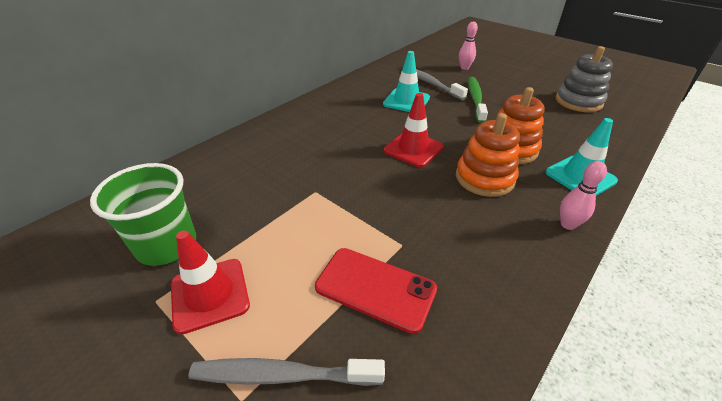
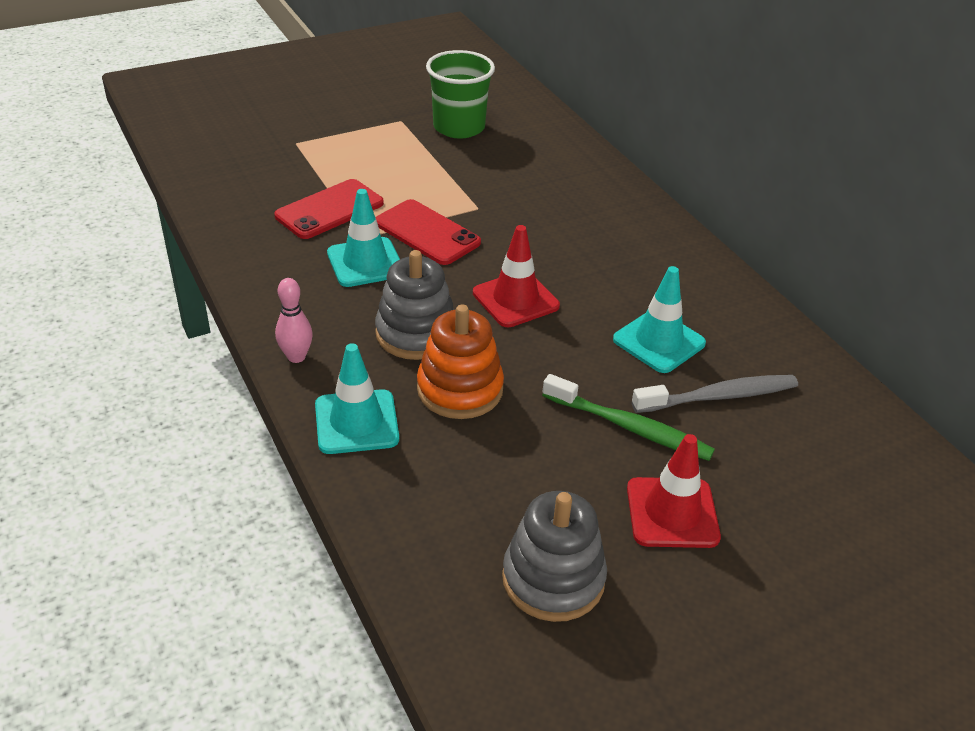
camera: 110 degrees right, 0 degrees up
(210, 294) = (388, 140): red traffic cone -> red traffic cone (672, 513)
(284, 375) = (297, 159): grey toothbrush -> none
(368, 209) = (427, 233): none -> red phone
(434, 230) = (365, 262): none -> turquoise traffic cone
(464, 68) = (783, 481): pink bowling pin -> none
(484, 178) = (416, 333): orange stacking toy -> grey stacking toy

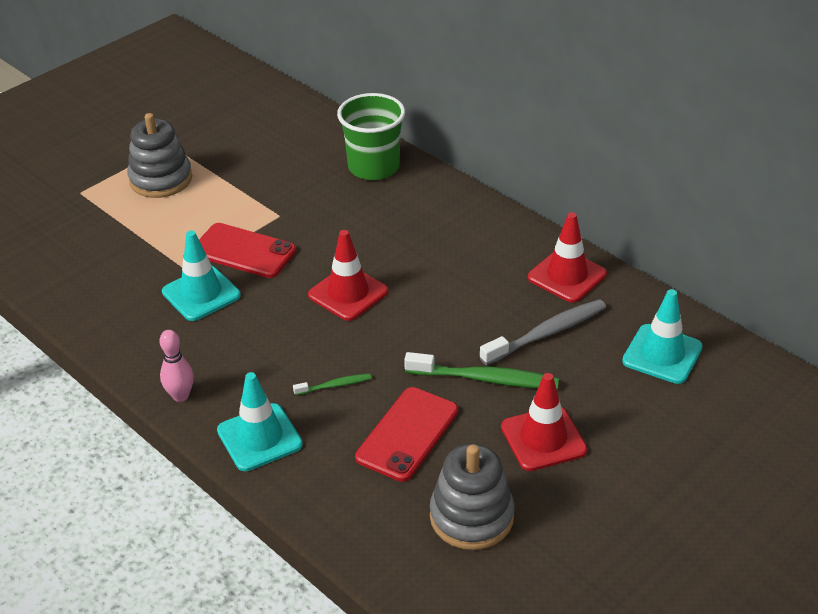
camera: 15 degrees left, 0 degrees up
(329, 210) = (144, 251): red phone -> red phone (407, 434)
(416, 333) = (275, 347): grey stacking toy -> grey stacking toy (161, 179)
(459, 127) = (227, 139): green cup -> green cup (374, 167)
(460, 389) = (334, 385): orange stacking toy -> green toothbrush
(659, 341) = (482, 299): turquoise traffic cone -> turquoise traffic cone (662, 354)
(764, 341) = (567, 276): none -> red traffic cone

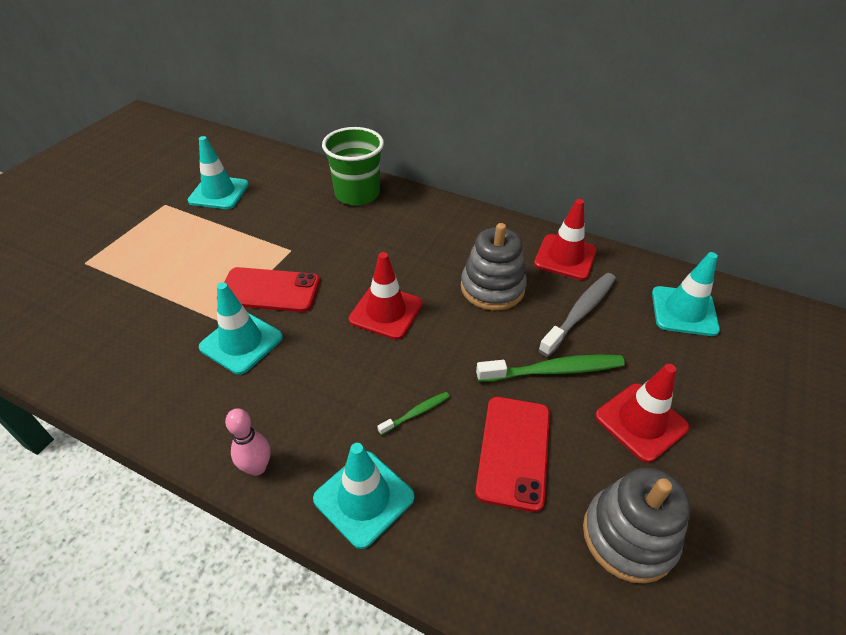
camera: 20 degrees left, 5 degrees up
(161, 179) = (165, 236): grey stacking toy -> grey stacking toy (492, 288)
(228, 141) = (219, 193): none -> turquoise traffic cone

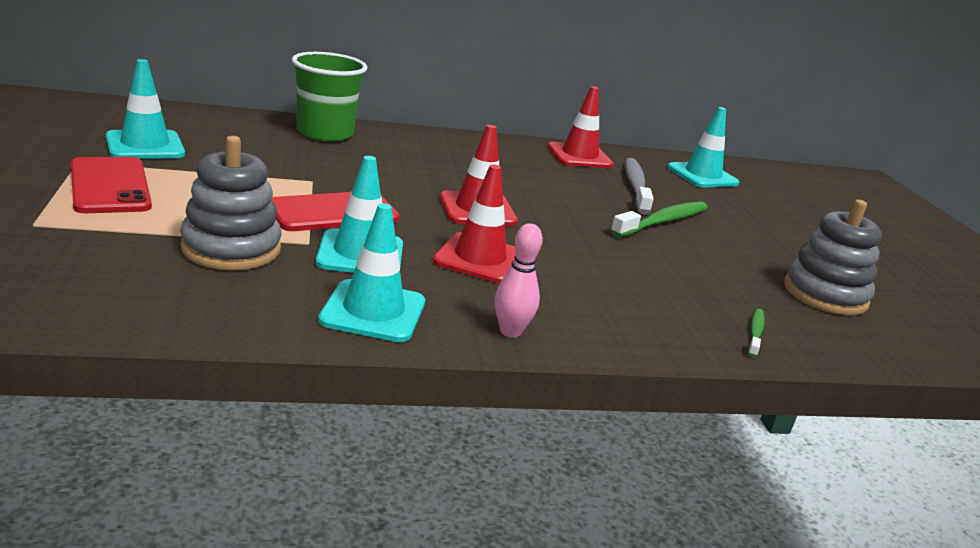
camera: 40 degrees left, 20 degrees down
(364, 498) = (630, 325): turquoise traffic cone -> turquoise traffic cone (373, 311)
(415, 413) = (597, 266): green toothbrush -> green toothbrush (755, 333)
(492, 288) = (548, 181): grey stacking toy -> grey stacking toy (231, 248)
(513, 451) = (698, 271): red phone -> red phone (109, 186)
(641, 422) = (755, 237): red traffic cone -> red traffic cone (479, 259)

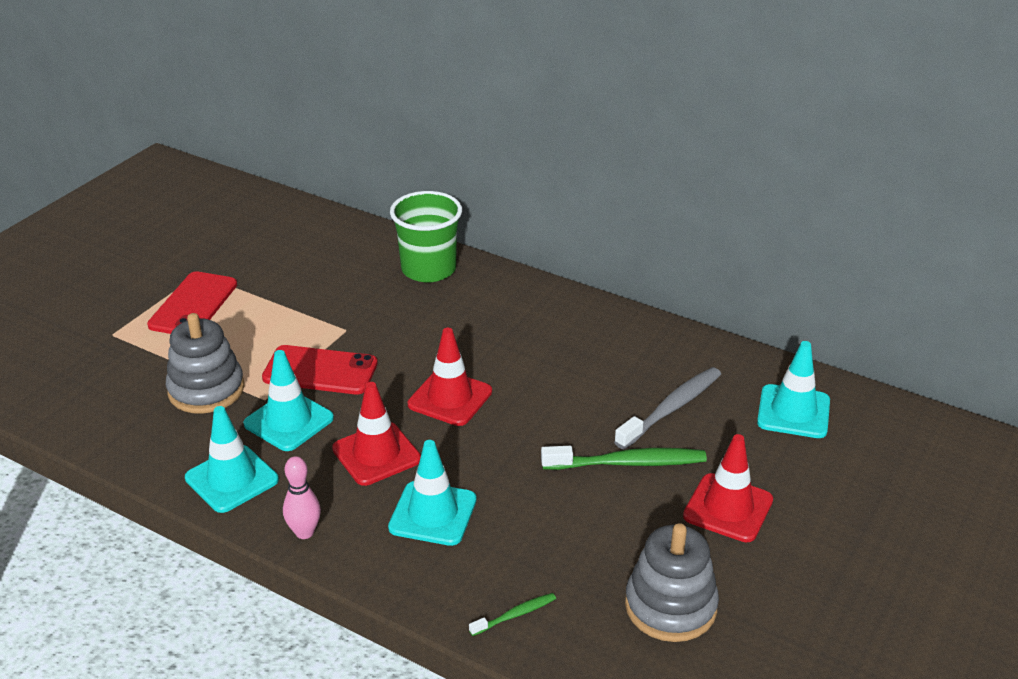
camera: 45 degrees right, 10 degrees up
(145, 146) = (262, 262): turquoise traffic cone -> turquoise traffic cone (433, 514)
(579, 156) = (668, 349): red traffic cone -> red traffic cone (728, 508)

